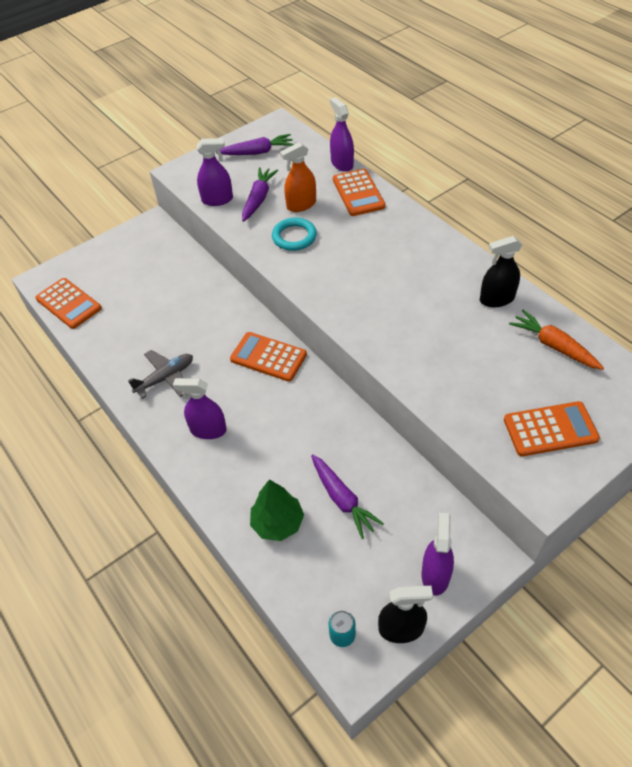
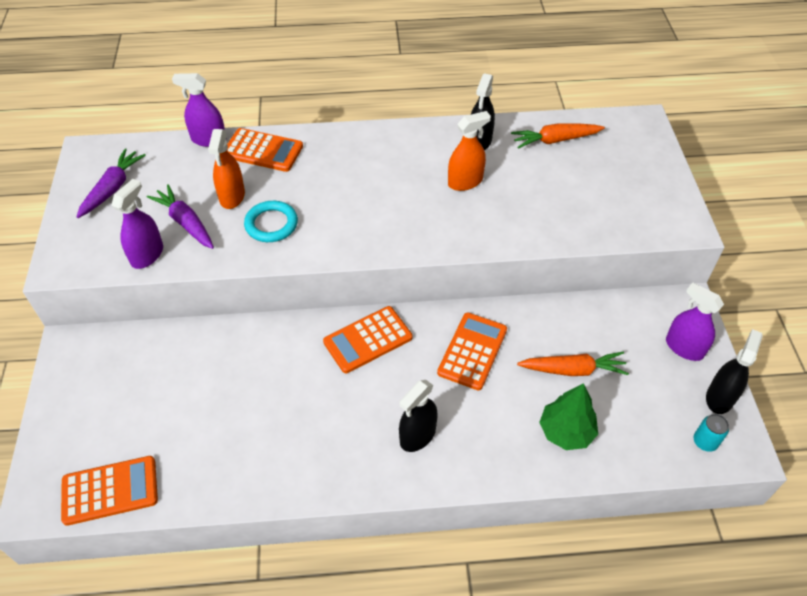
camera: 60 degrees left, 0 degrees up
(165, 378) = (317, 442): grey plane -> none
(208, 430) = (417, 435): purple spray bottle -> black spray bottle
(342, 499) = (573, 370): purple carrot -> orange carrot
(440, 314) = (465, 182): none -> orange spray bottle
(550, 429) = (632, 189): orange calculator -> orange calculator (472, 351)

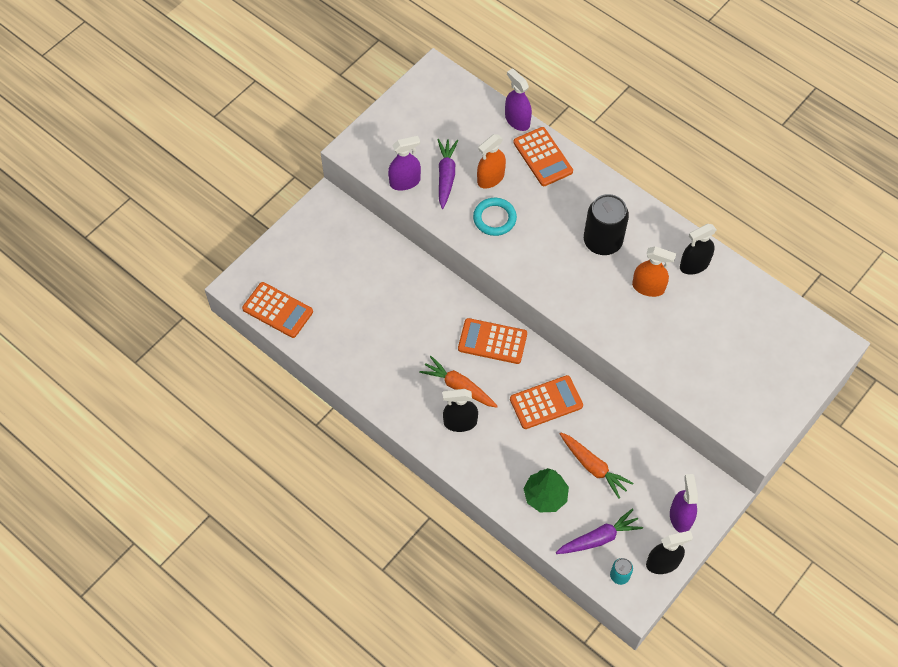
camera: 45 degrees right, 10 degrees up
(113, 188) = (426, 114): purple carrot -> purple carrot (599, 538)
(387, 176) = (602, 241): none -> black can
(555, 140) = (749, 307): orange carrot -> orange carrot (458, 386)

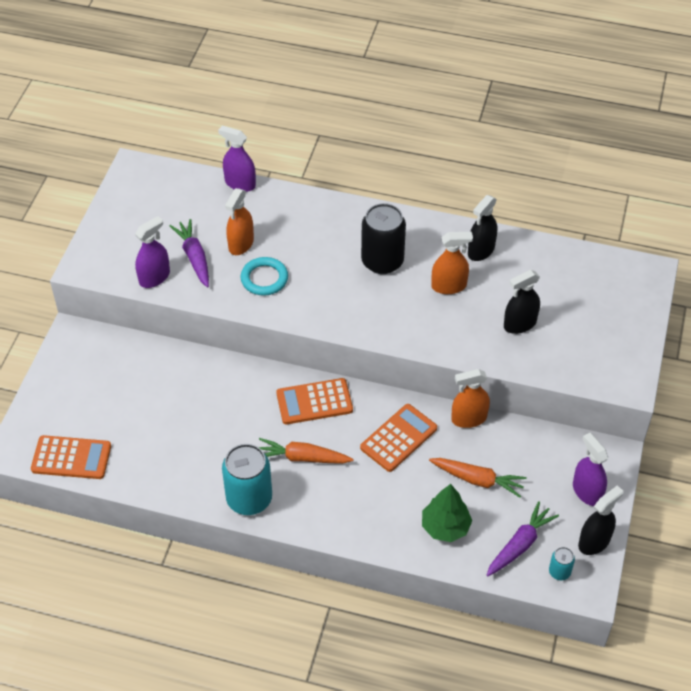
camera: 25 degrees left, 10 degrees down
(399, 404) = (249, 499): none -> turquoise can
(460, 422) = (322, 491): black spray bottle -> black spray bottle (520, 324)
(543, 157) = (283, 207): orange calculator -> none
(614, 410) = (469, 418): none -> orange spray bottle

